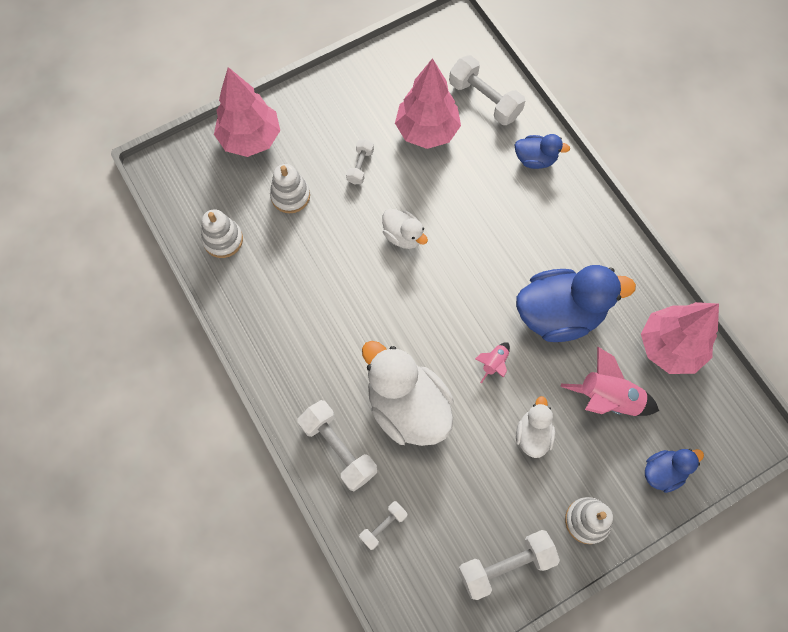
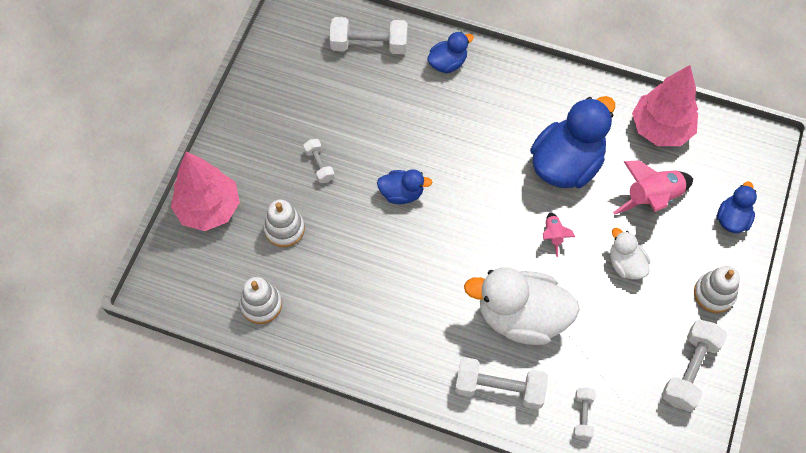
camera: 40 degrees left, 5 degrees down
(403, 236) = (402, 193): white duck -> blue duck
(427, 131) = (347, 100): pink tree -> none

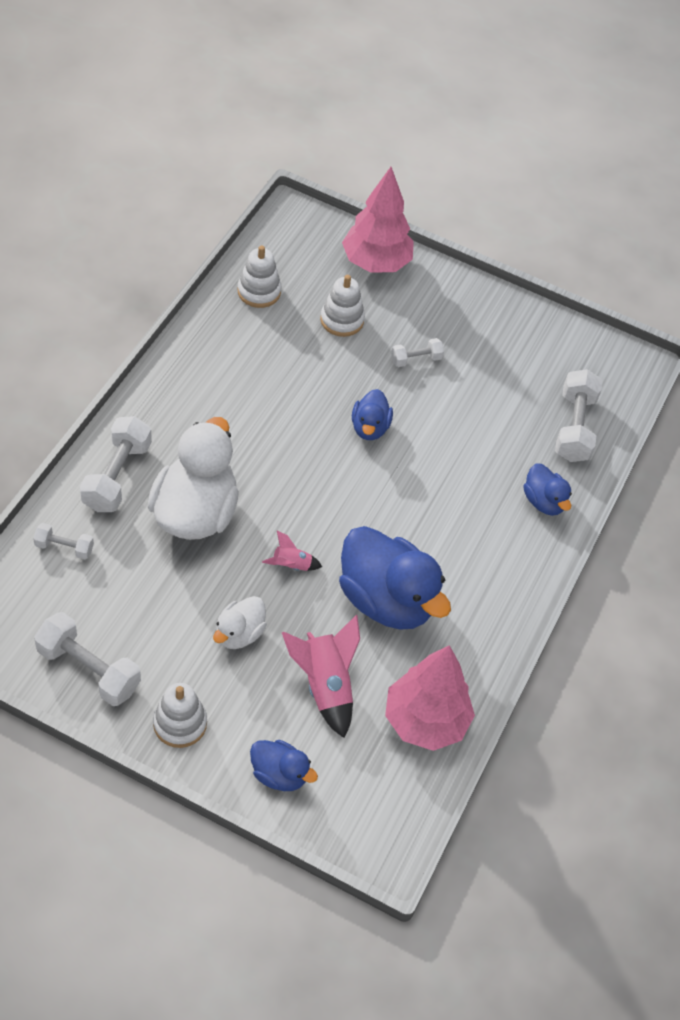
camera: 90 degrees right, 10 degrees down
(625, 264) = (239, 633): white duck -> white duck turned 150 degrees clockwise

